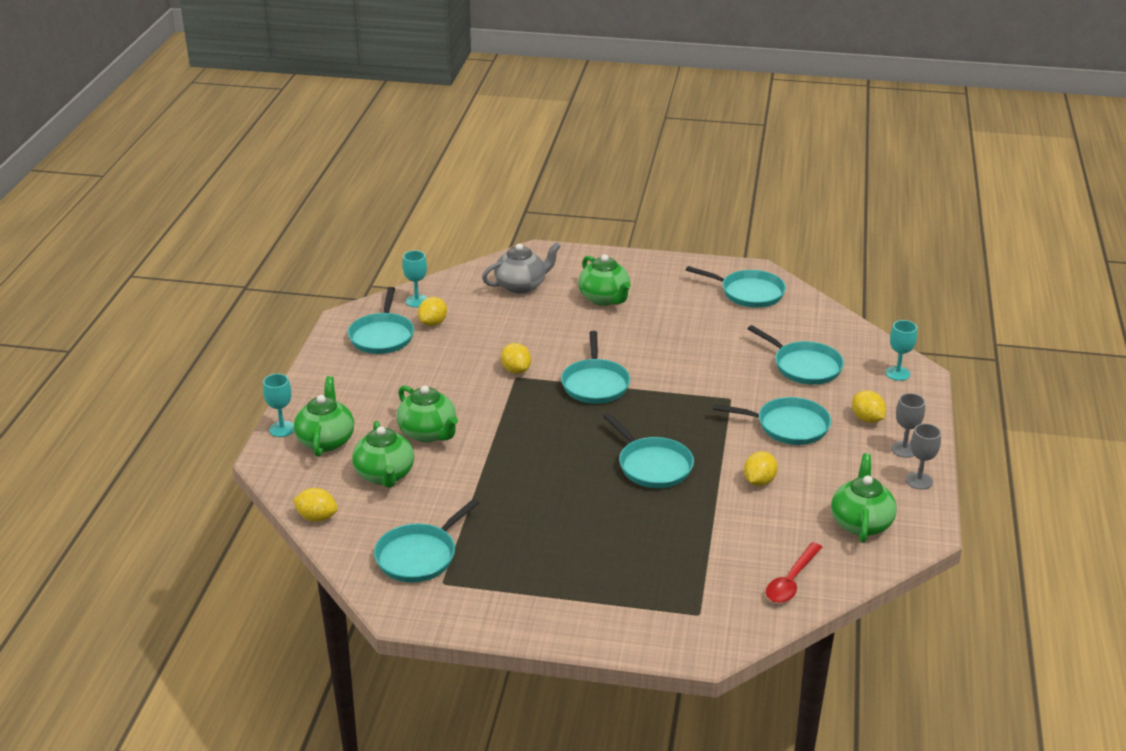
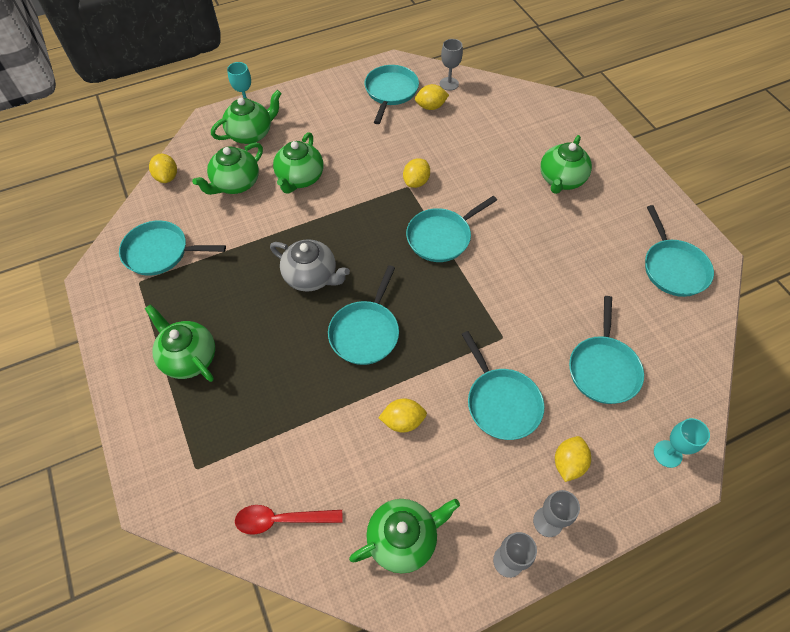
camera: 55 degrees right, 25 degrees up
(382, 336) = (390, 92): turquoise pan -> turquoise pan turned 135 degrees clockwise
(417, 301) = (449, 84): turquoise goblet -> grey goblet
(521, 286) = (526, 125): grey teapot -> grey teapot (311, 277)
(573, 579) = (189, 357): none -> green teapot

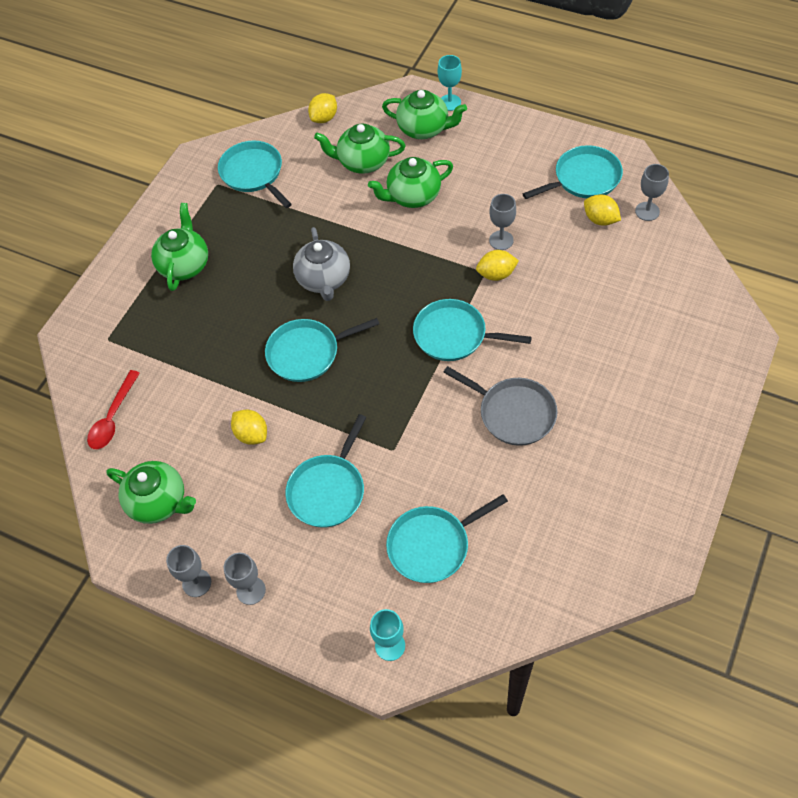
camera: 55 degrees right, 0 degrees up
(282, 519) = (113, 417): red spoon -> red spoon turned 120 degrees counterclockwise
(391, 161) = (501, 240): none -> grey goblet
(535, 249) = (513, 413): none -> grey pan
(561, 180) = (622, 379): green teapot -> none
(568, 463) = (315, 574): yellow lemon -> none
(673, 268) = (608, 537): turquoise pan -> none

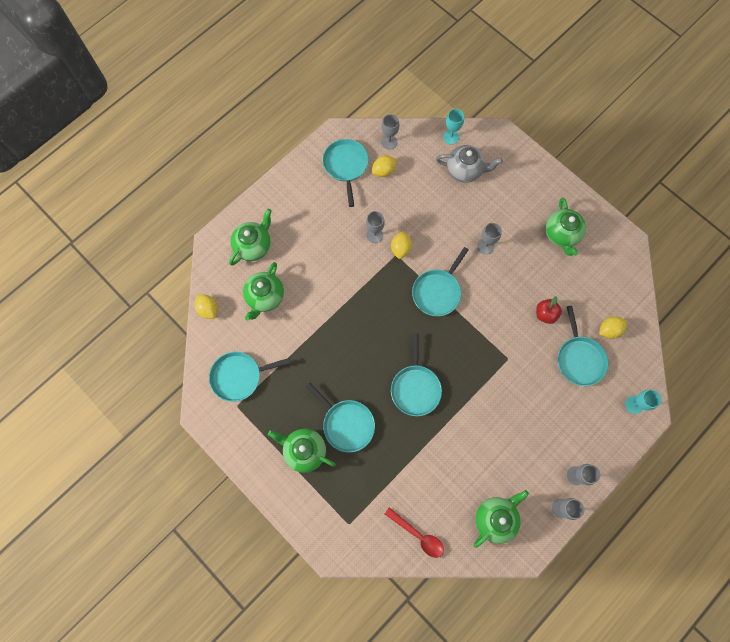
camera: 75 degrees left, 15 degrees up
(251, 434) = (465, 443): yellow lemon -> yellow lemon (609, 330)
(324, 280) = (359, 358): grey teapot -> grey teapot (465, 170)
(328, 490) = (523, 407): turquoise pan -> turquoise pan (346, 424)
(412, 196) = (312, 275): green teapot -> green teapot (561, 234)
(450, 102) = (237, 219): turquoise goblet -> turquoise goblet (451, 137)
(483, 479) = (545, 314): none -> red apple
(513, 413) = (507, 279): grey pan -> none
(552, 370) = (485, 246): none -> grey goblet

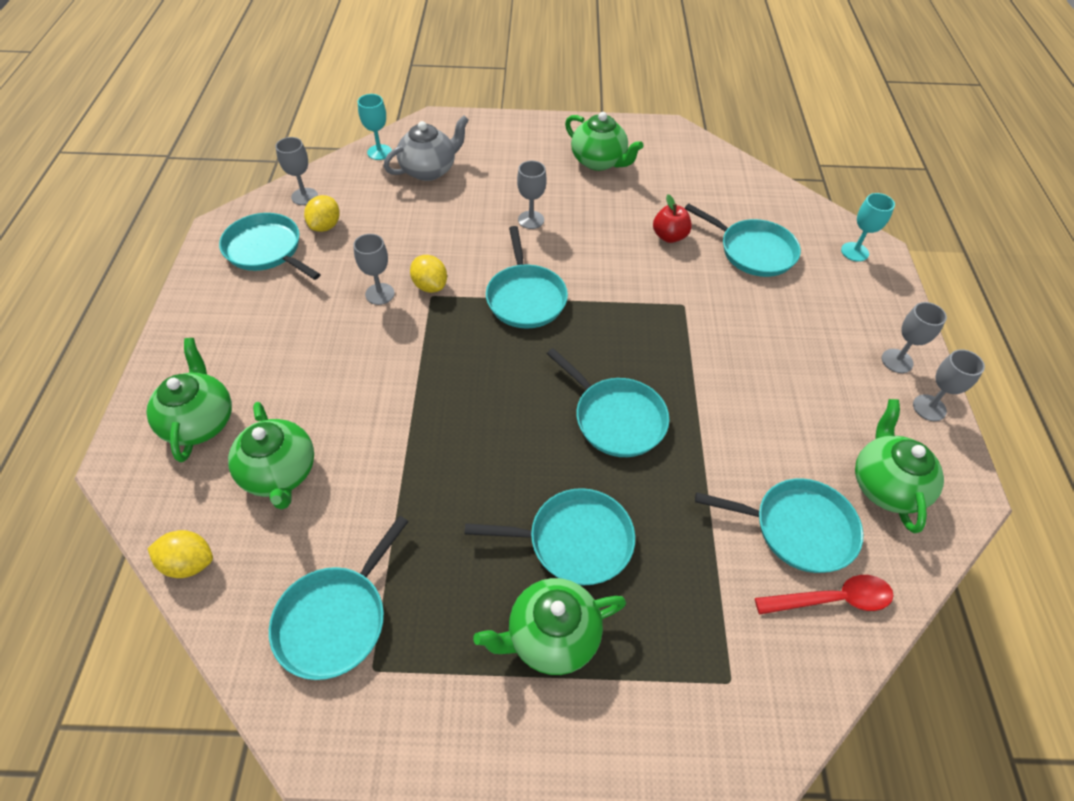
camera: 45 degrees left, 20 degrees down
(437, 500) = (798, 528): none -> turquoise pan
(609, 330) = (746, 207): yellow lemon -> none

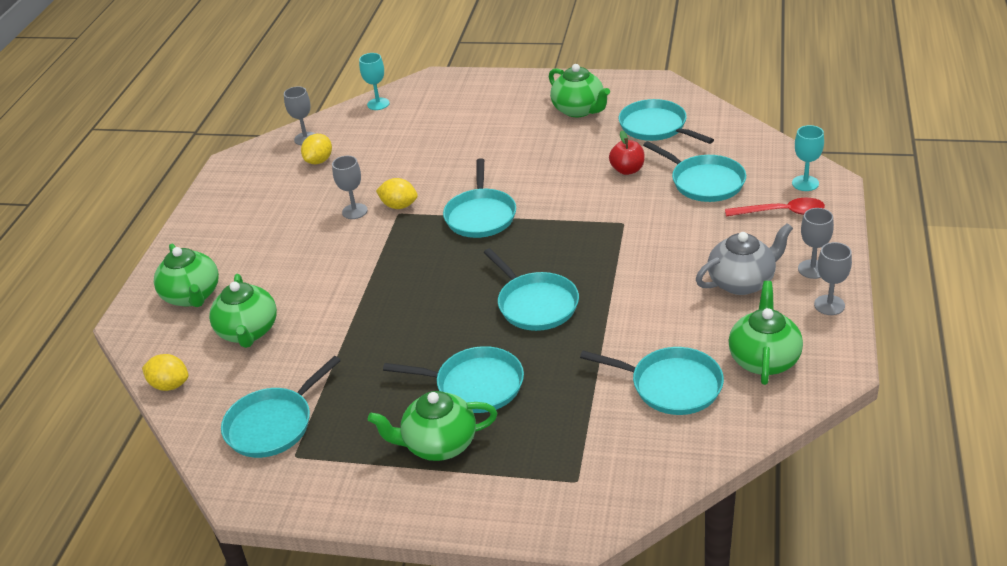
camera: 15 degrees right, 15 degrees down
(200, 421) = (192, 296): green teapot -> green teapot turned 150 degrees clockwise
(266, 250) = (266, 178): turquoise pan -> turquoise pan (655, 127)
(429, 170) = (419, 117): grey teapot -> grey teapot (742, 282)
(430, 286) = (399, 206): yellow lemon -> yellow lemon turned 45 degrees counterclockwise
(531, 220) = (501, 156): grey goblet -> none
(831, 599) = (683, 434): red spoon -> red spoon (781, 212)

